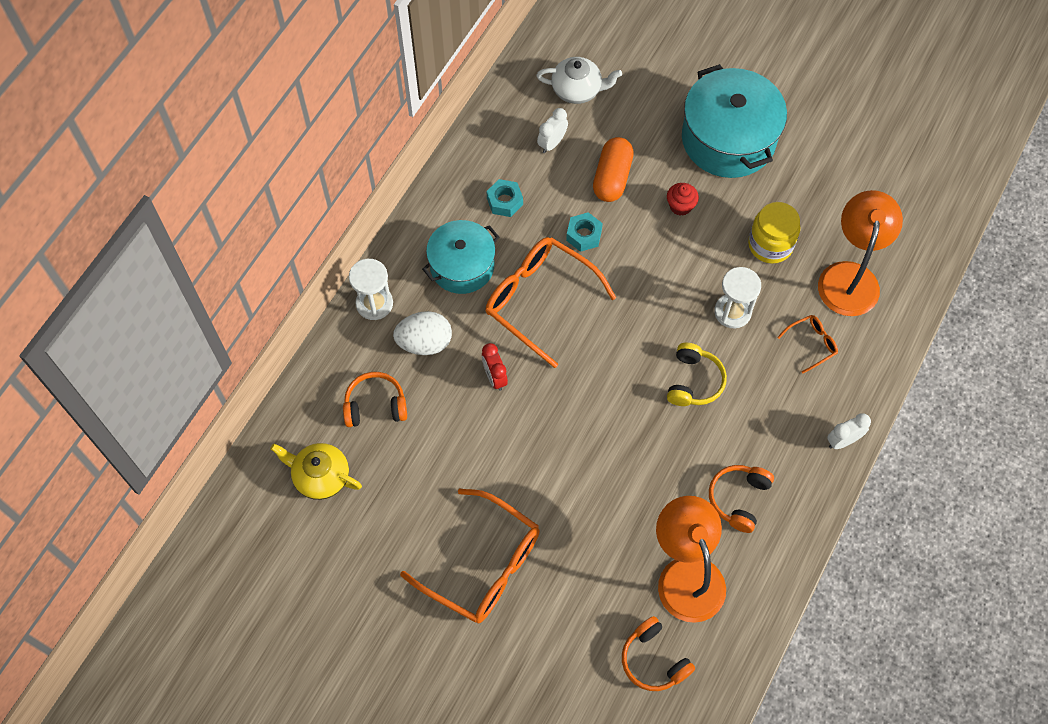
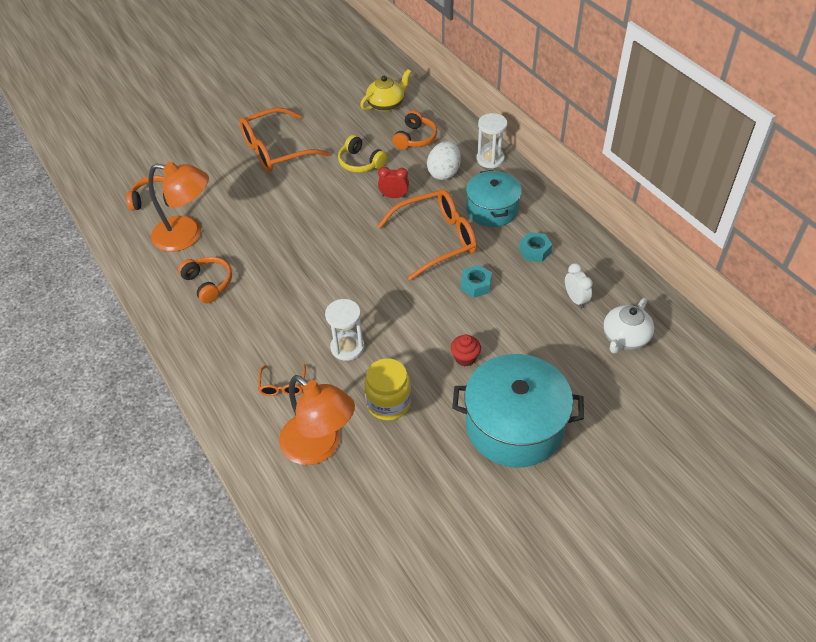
camera: 120 degrees right, 15 degrees down
(612, 178) = (519, 324): orange capsule -> none
(693, 381) = (310, 297): yellow headphones -> yellow headphones (361, 162)
(842, 441) = (194, 364): white clock -> none

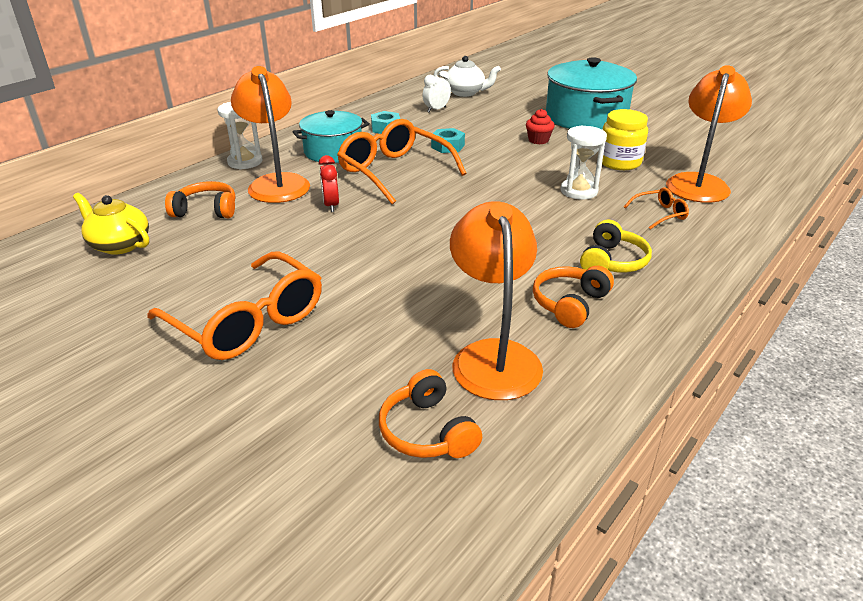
camera: 110 degrees left, 15 degrees down
(361, 162) = (267, 239): yellow headphones -> yellow headphones (612, 261)
(444, 173) = (276, 183): white egg -> orange lamp

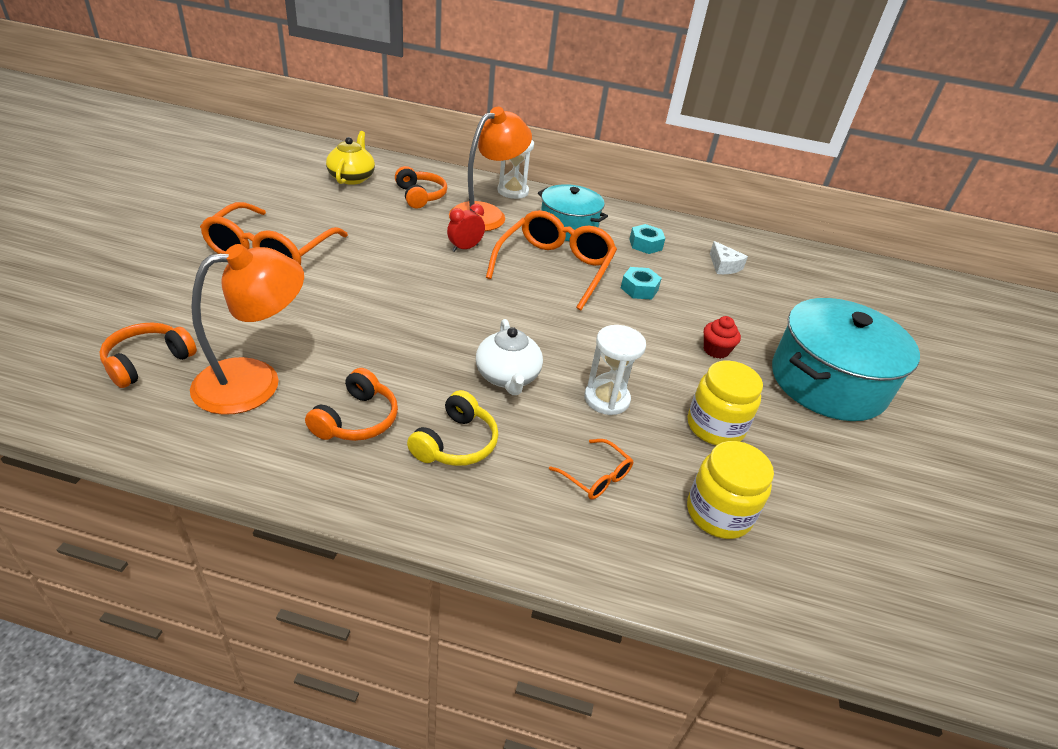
camera: 60 degrees right, 5 degrees up
(436, 109) = (724, 266): white clock -> white cheese
(465, 93) = (793, 277): white teapot -> white teapot (507, 377)
(570, 304) = (356, 419): orange headphones -> orange headphones turned 105 degrees clockwise
(612, 261) = (455, 443): yellow headphones -> yellow headphones turned 60 degrees counterclockwise
(699, 183) = (718, 513): orange lamp -> yellow jar

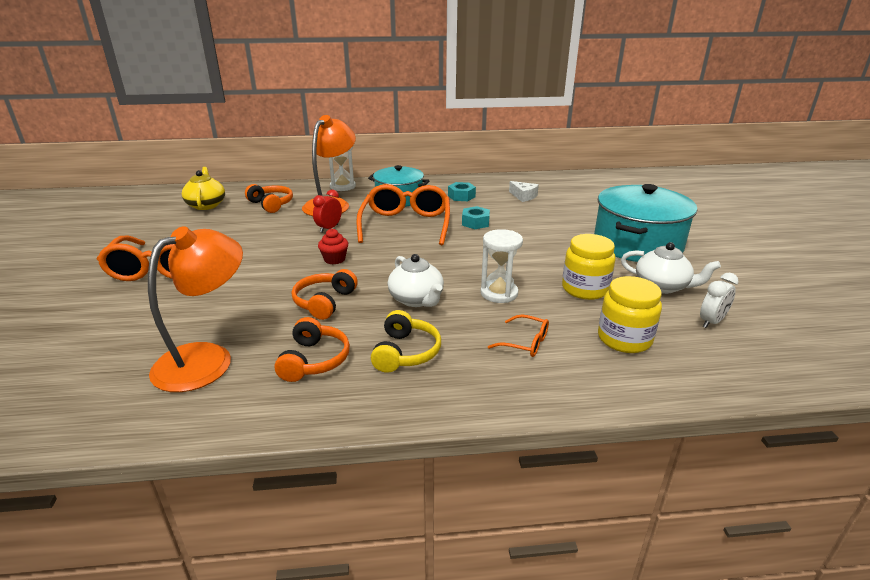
camera: 15 degrees left, 10 degrees down
(148, 362) = (96, 372): orange headphones -> orange headphones (325, 302)
(716, 350) = (553, 245): red cupcake -> red cupcake (334, 259)
(818, 455) = (662, 286): none -> white teapot
(848, 528) = (711, 322): none -> white clock

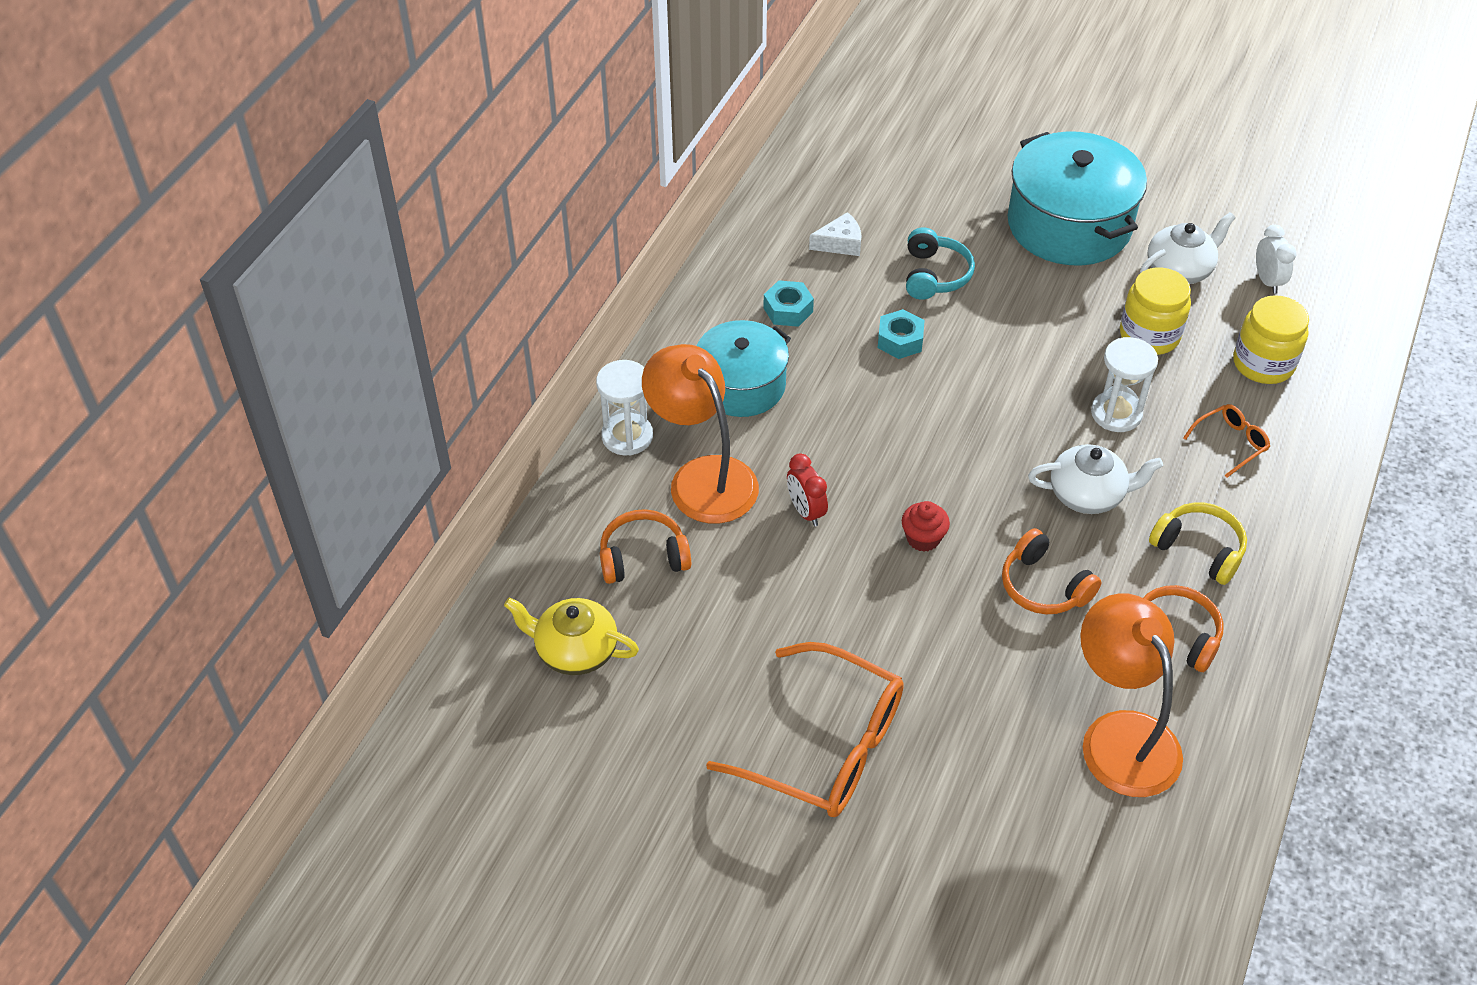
camera: 60 degrees left, 20 degrees up
(406, 225) = (854, 418): orange glasses -> none
(536, 220) = (934, 275): none -> turquoise headphones

